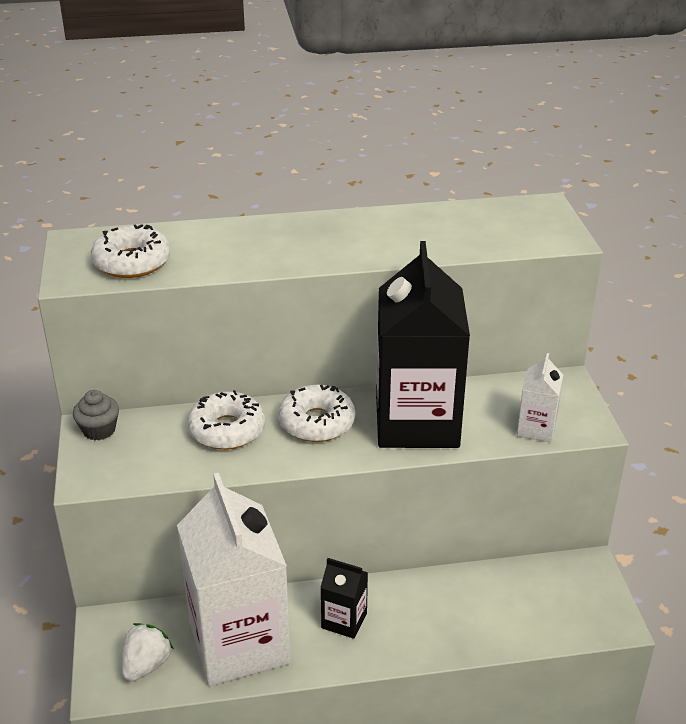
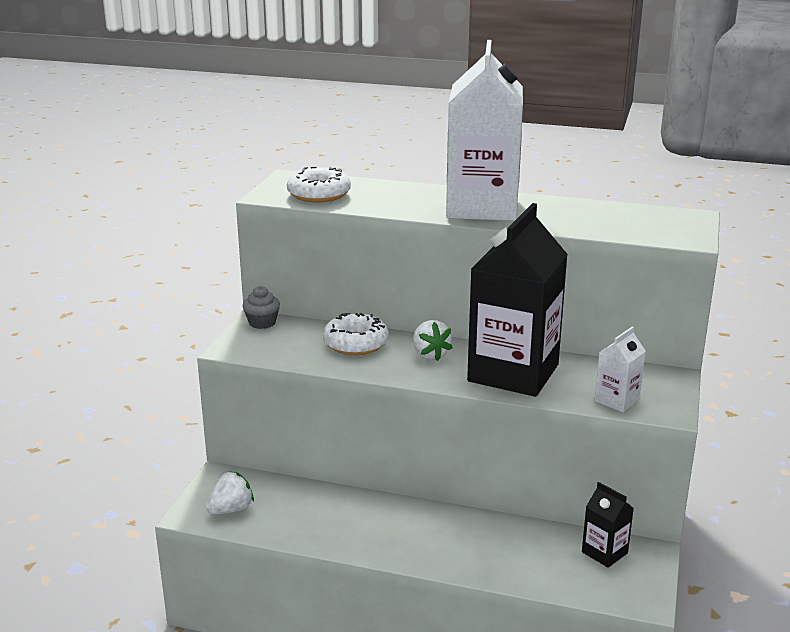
camera: 25 degrees right, 10 degrees down
(239, 643) = (309, 517): white carton -> white carton (482, 207)
(317, 422) = (430, 355): white donut -> white strawberry
(344, 620) = (402, 527): black carton -> black carton (604, 552)

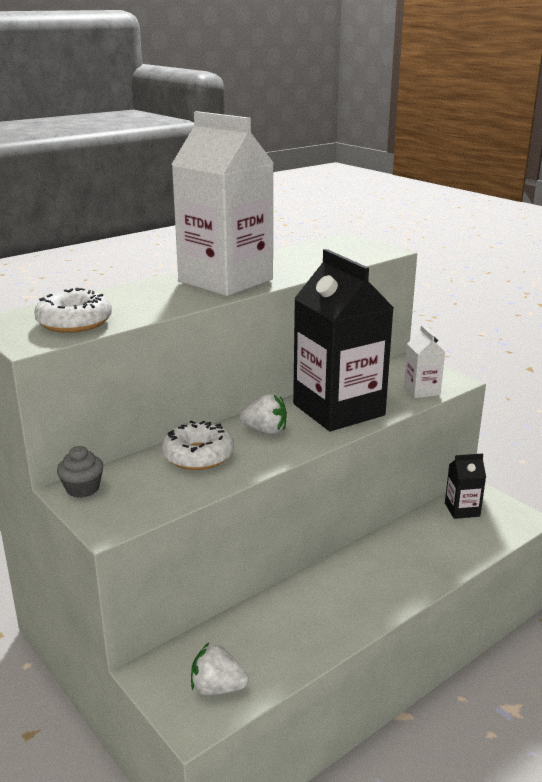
camera: 55 degrees left, 0 degrees up
(231, 509) = (217, 688): white strawberry -> white strawberry turned 75 degrees counterclockwise

